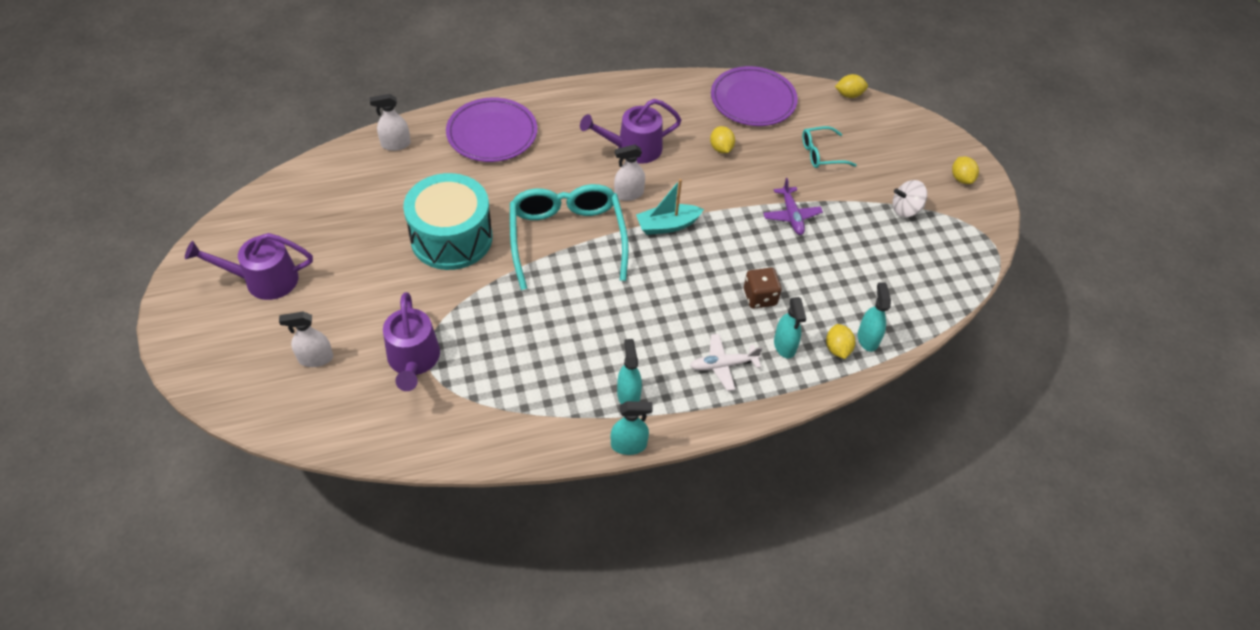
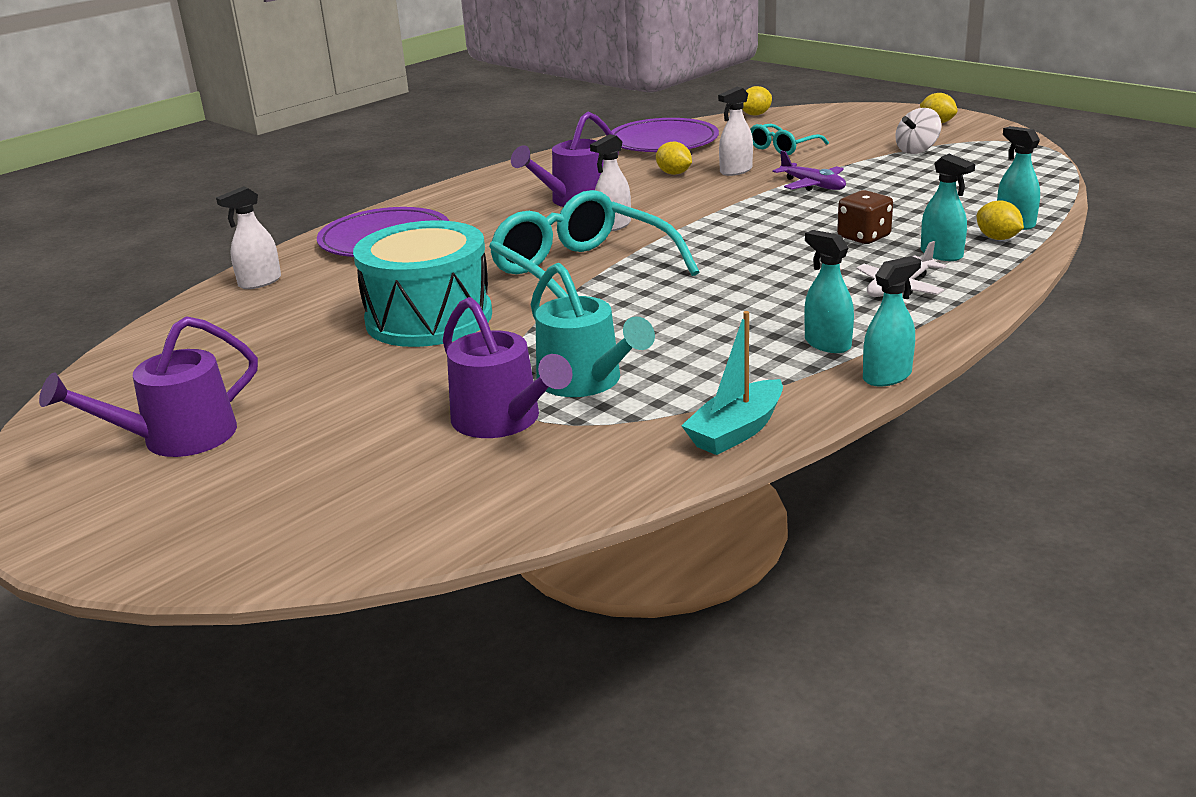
camera: 25 degrees left, 25 degrees down
(315, 358) = (347, 472): white spray bottle -> white spray bottle (736, 171)
(479, 350) = (585, 381): none -> turquoise watering can
(667, 225) = (689, 229): turquoise boat -> turquoise boat (736, 431)

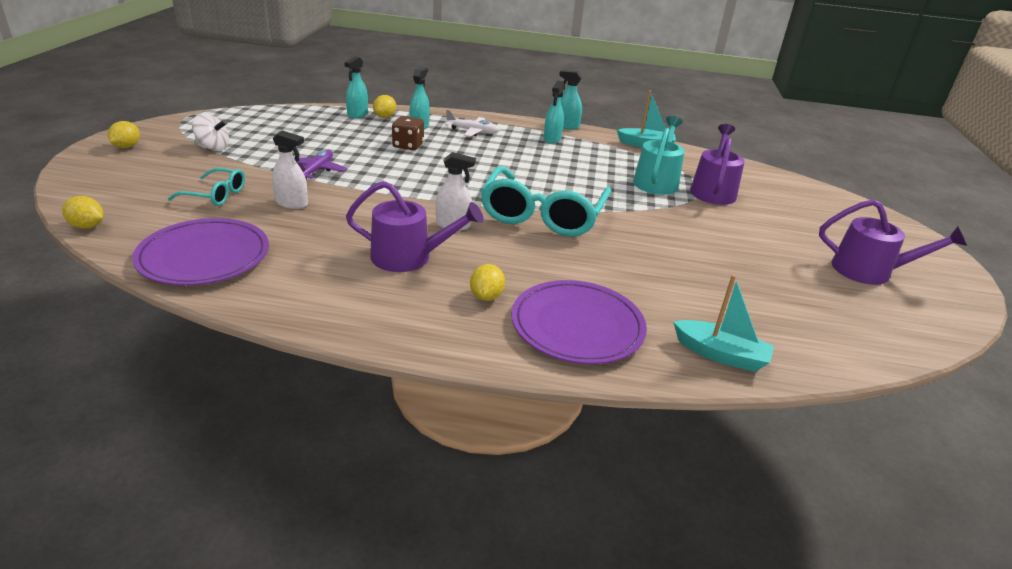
camera: 130 degrees left, 5 degrees up
(259, 282) = (720, 354): white spray bottle -> turquoise boat
(429, 318) = (662, 247): turquoise drum -> none
(674, 173) = (311, 228): yellow lemon -> yellow lemon (486, 296)

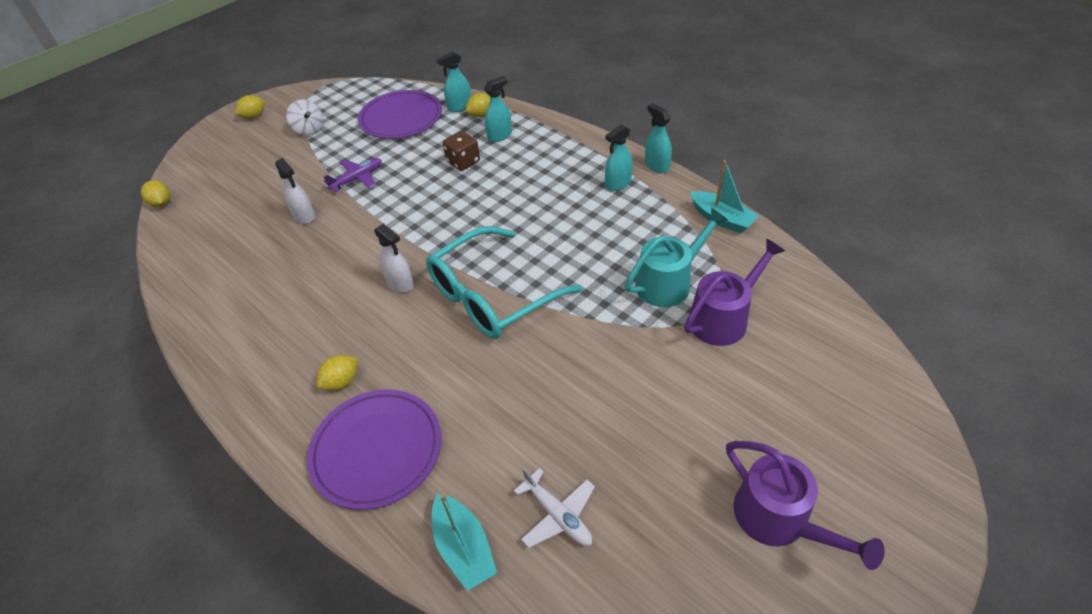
camera: 40 degrees right, 15 degrees up
(204, 257) = (199, 260): purple plate -> purple plate (401, 118)
(215, 195) = (263, 190): turquoise glasses -> none
(408, 257) = (328, 311): purple watering can -> none
(473, 131) = (545, 154): white plane -> white plane (558, 515)

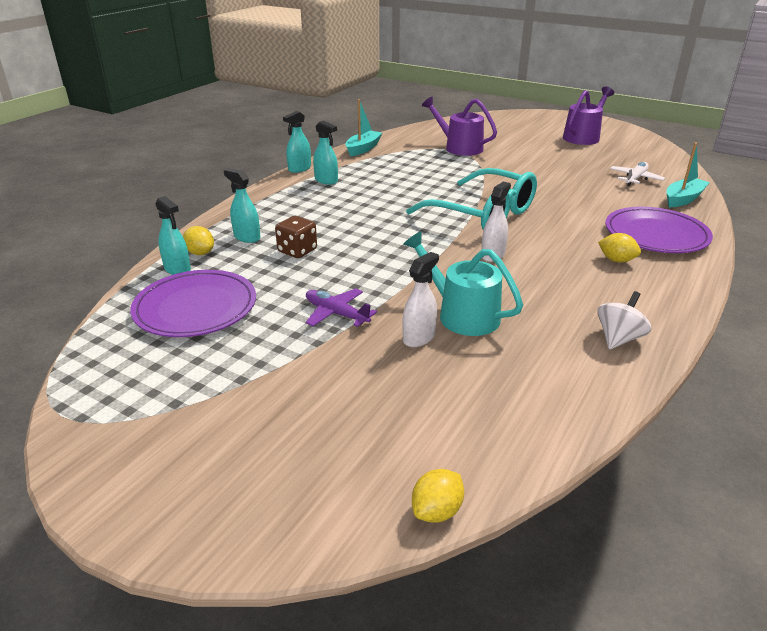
camera: 105 degrees left, 15 degrees down
(254, 116) = (151, 481): yellow lemon -> none
(309, 130) = (212, 389): white spinning top -> white spinning top (618, 338)
(668, 282) = (435, 161): turquoise watering can -> turquoise watering can (462, 314)

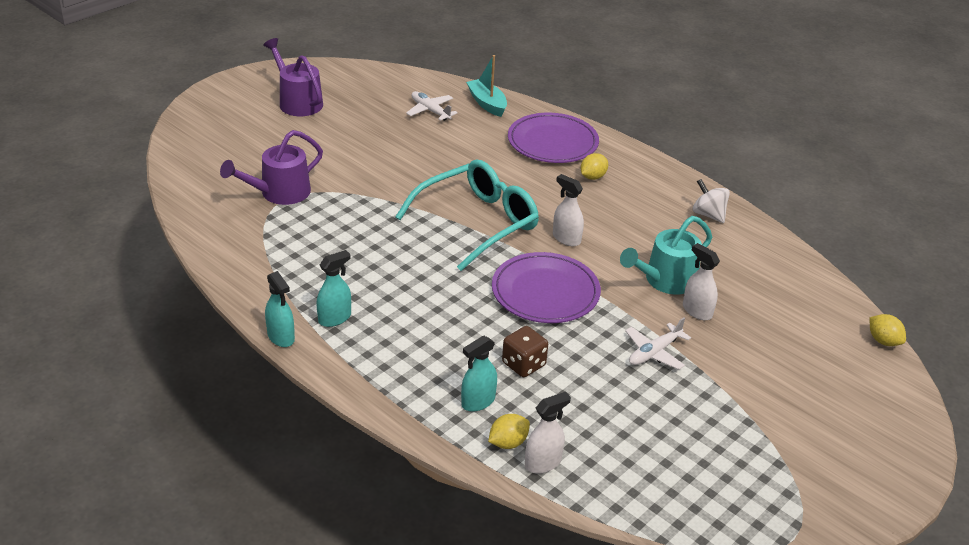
camera: 80 degrees left, 5 degrees up
(177, 269) = (543, 463): turquoise spray bottle -> white spray bottle
(195, 308) = (629, 448): purple plate -> purple plate (545, 292)
(336, 314) = (654, 352): purple plane -> white plane
(363, 149) = (237, 270): turquoise boat -> none

